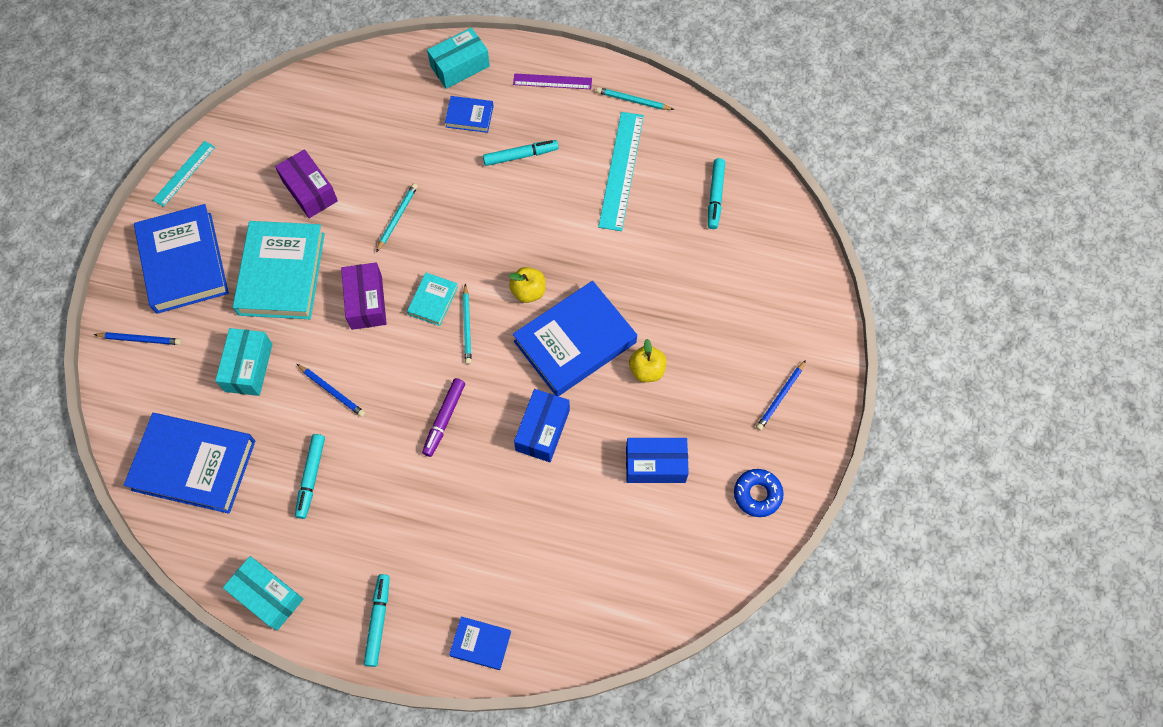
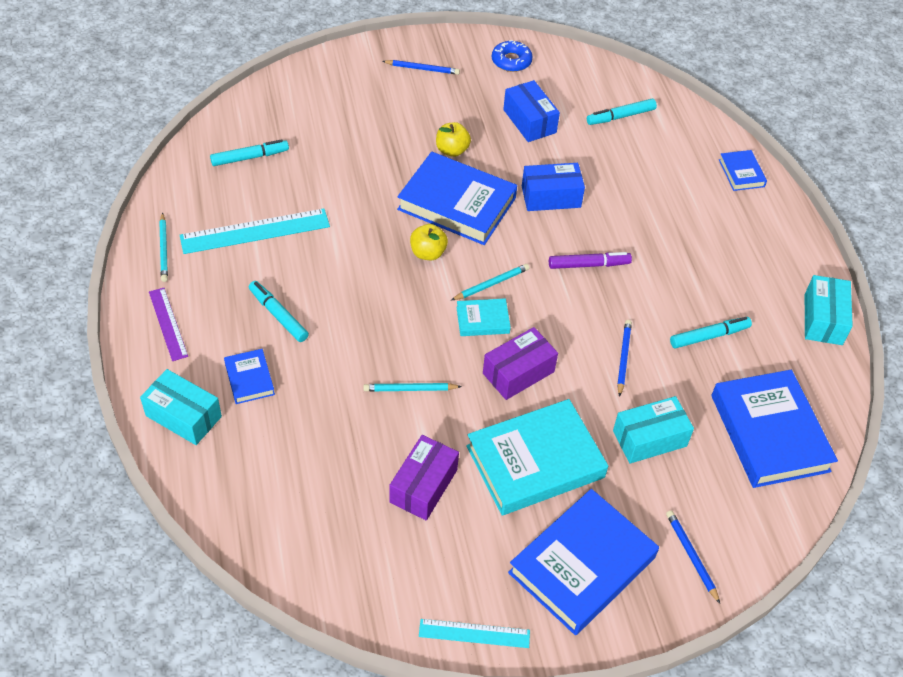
camera: 120 degrees left, 15 degrees down
(378, 622) = (779, 239): turquoise marker -> turquoise marker (621, 116)

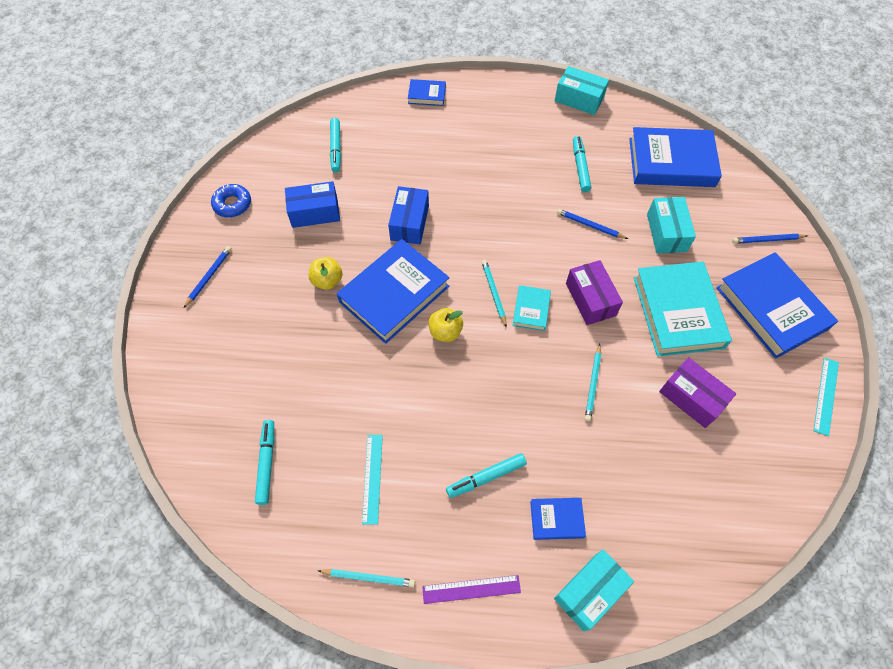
camera: 70 degrees left, 10 degrees up
(255, 231) = (372, 478): turquoise ruler -> turquoise ruler, size x0.60
(588, 265) = (491, 219): purple marker -> none

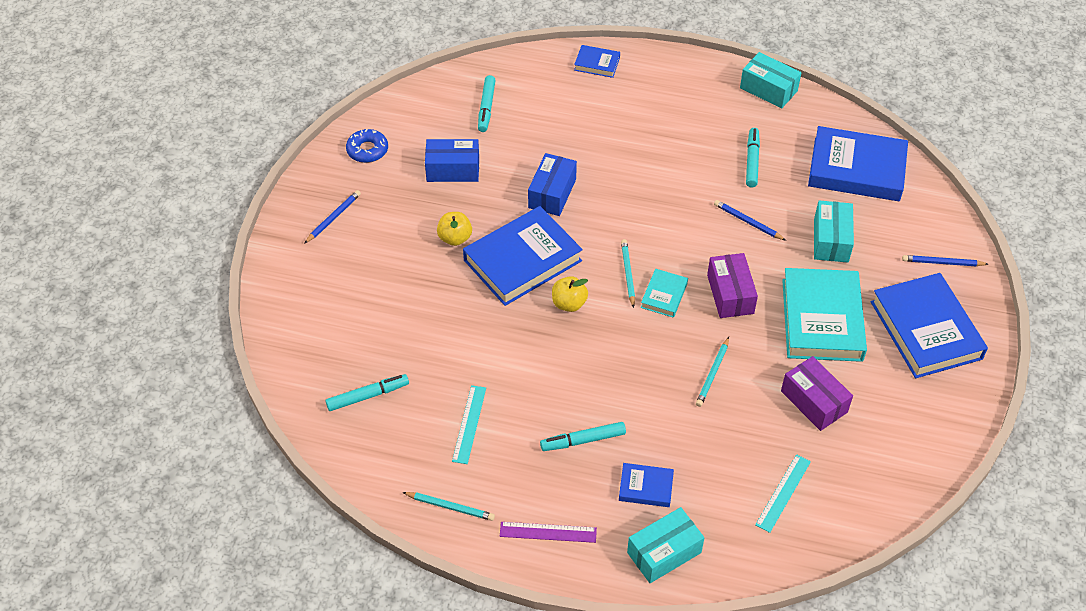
camera: 10 degrees right, 10 degrees down
(267, 464) = (367, 396): turquoise marker -> turquoise marker turned 60 degrees clockwise
(826, 396) = (959, 421): turquoise ruler -> turquoise ruler (783, 493)

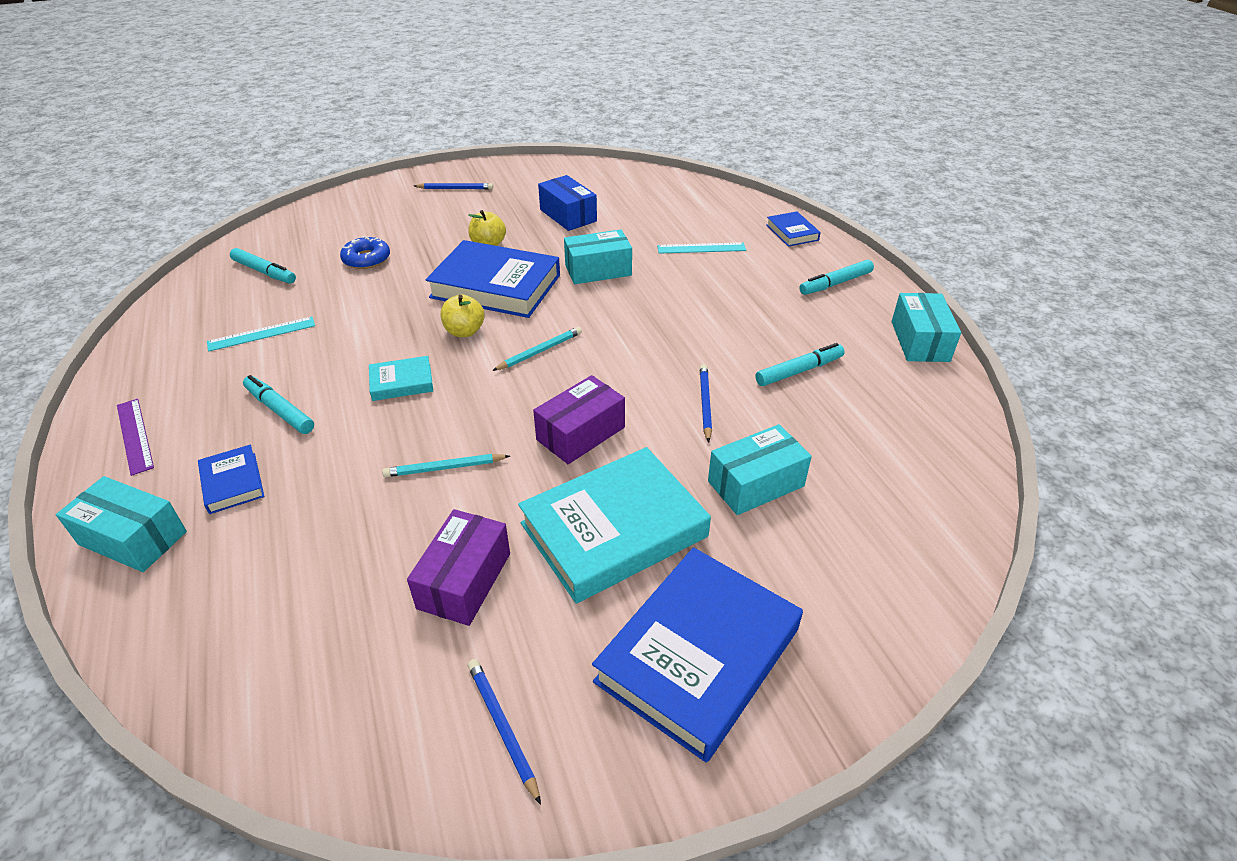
camera: 55 degrees right, 10 degrees down
(367, 150) = (545, 175): blue donut -> blue donut (366, 259)
(450, 507) = (146, 362): turquoise pencil -> none
(486, 107) = (660, 203): turquoise marker -> turquoise marker (836, 283)
(552, 193) = (598, 270): blue box -> turquoise box
(664, 295) = (532, 386): turquoise book -> turquoise book (402, 382)
(783, 493) = (281, 614): turquoise ruler -> turquoise ruler (701, 248)
(856, 169) = (900, 458): blue book -> none
(942, 263) = (846, 619): blue pencil -> blue pencil (502, 727)

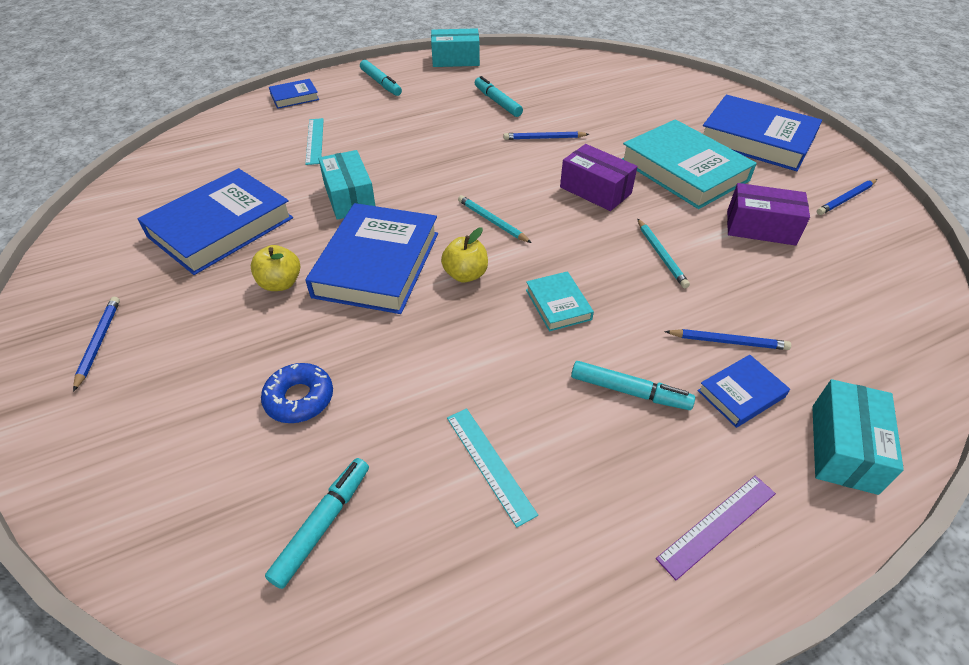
camera: 95 degrees left, 5 degrees up
(280, 411) = (628, 391): turquoise marker -> turquoise marker turned 105 degrees counterclockwise
(296, 491) = (728, 342): none -> blue pencil
(568, 215) = (221, 227): blue box -> blue book
(755, 484) = (618, 120): turquoise box -> none

